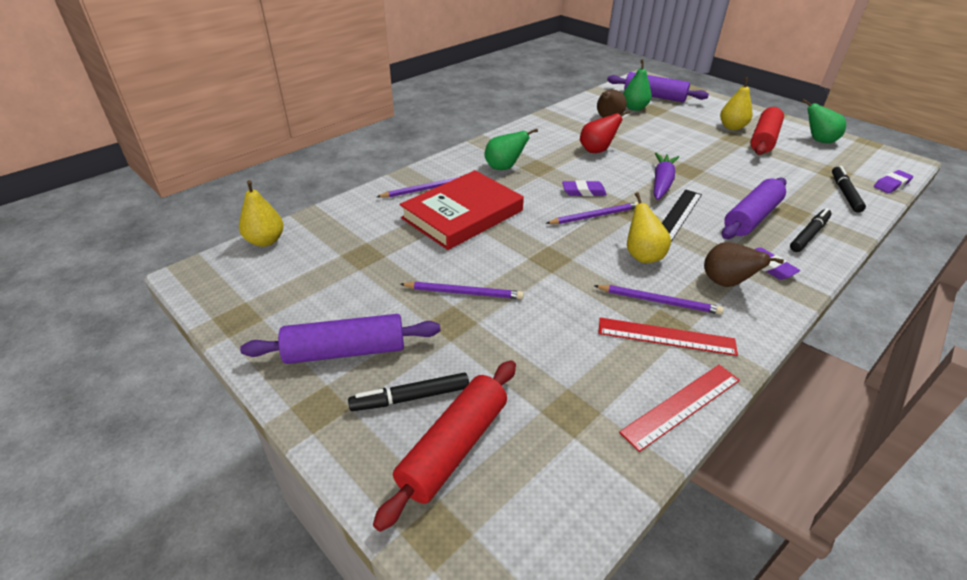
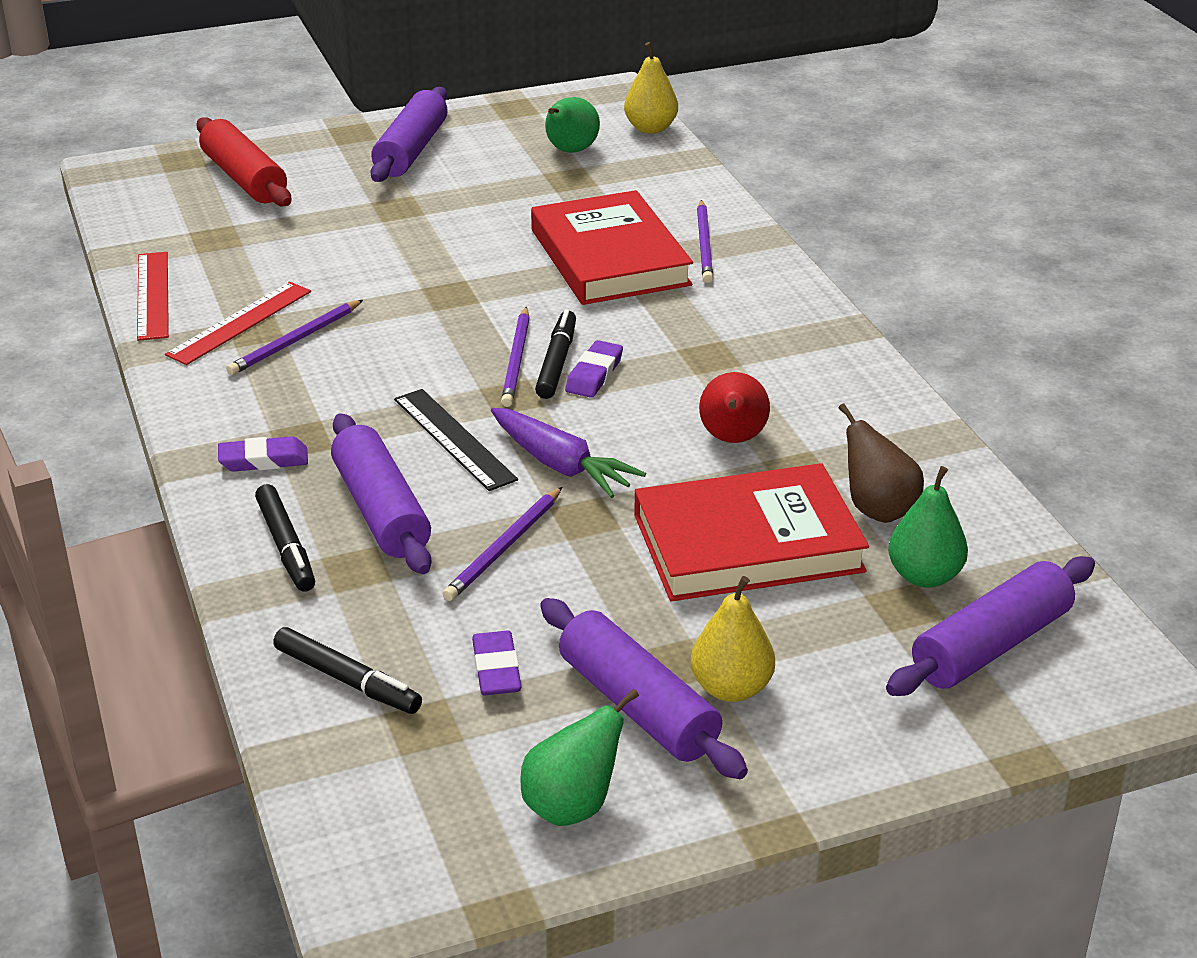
camera: 115 degrees right, 5 degrees down
(410, 397) = (318, 170): black marker -> black marker (557, 362)
(464, 292) = (438, 223): purple pencil -> purple pencil (504, 548)
(504, 168) = (729, 324): green pear -> green pear (570, 151)
(642, 256) = (388, 364): yellow pear -> none
(657, 137) = (748, 543): none -> red book
(725, 283) = (272, 406): brown pear -> none
(764, 139) = (637, 706): red rolling pin -> purple rolling pin
(891, 184) = (315, 782): purple eraser -> purple eraser (496, 669)

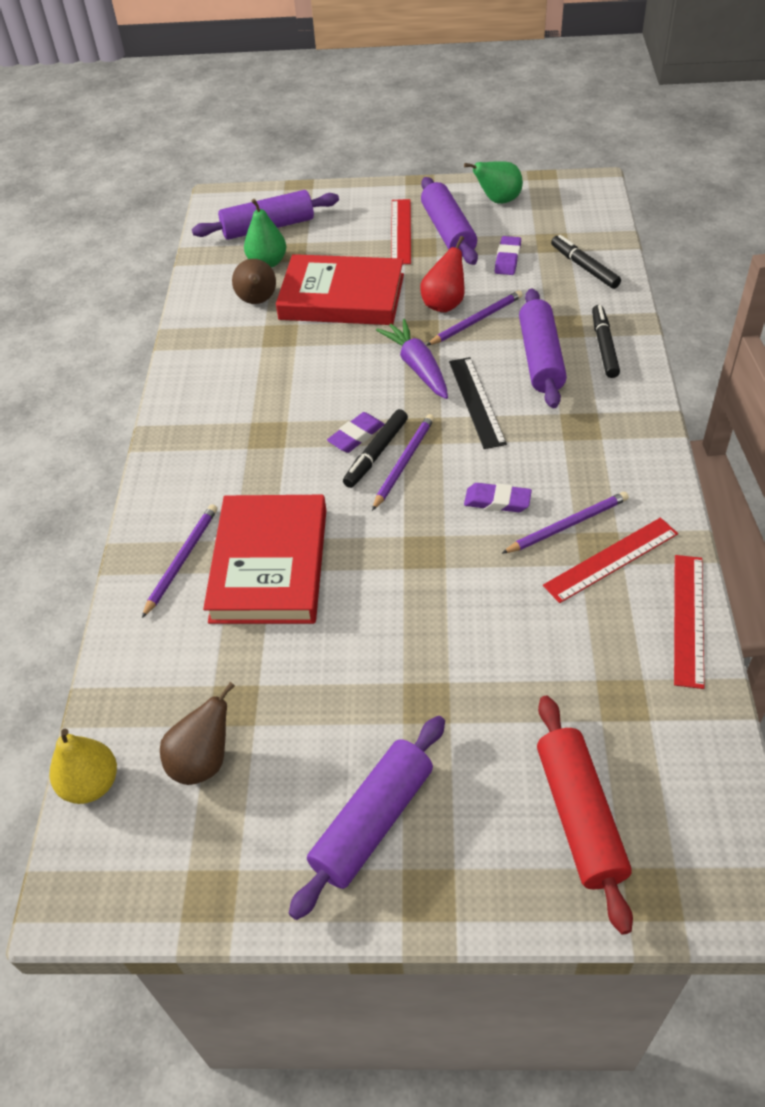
camera: 155 degrees left, 15 degrees up
(263, 460) = (609, 412): purple eraser -> purple eraser (497, 501)
(570, 151) = (203, 761): green pear -> brown pear
(731, 688) = (400, 231): yellow pear -> red ruler
(732, 439) = (302, 363): red pear -> red pear (444, 304)

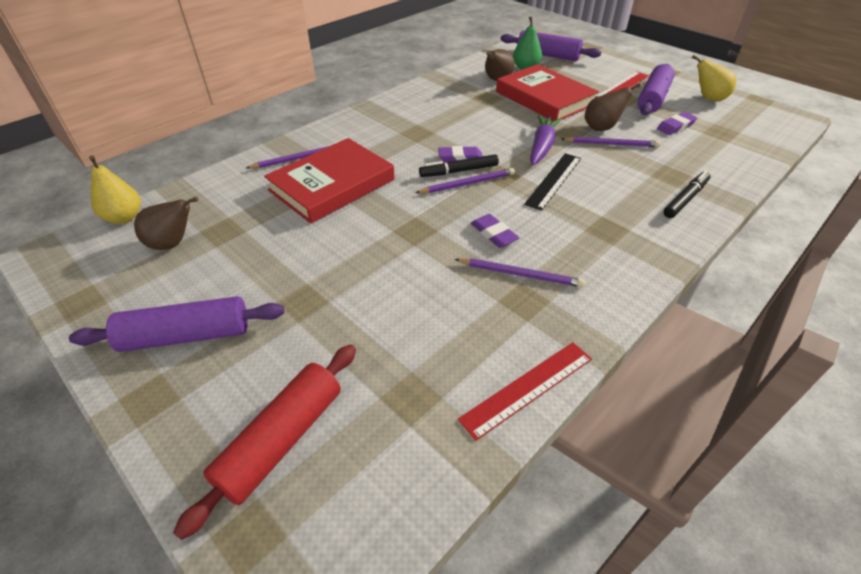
camera: 40 degrees right, 5 degrees down
(444, 304) = (601, 128): red pear -> brown pear
(498, 201) = (708, 98): green pear -> yellow pear
(541, 358) = (629, 182): purple rolling pin -> none
(584, 267) = (728, 154): black marker -> none
(611, 560) = (522, 313): red ruler -> none

